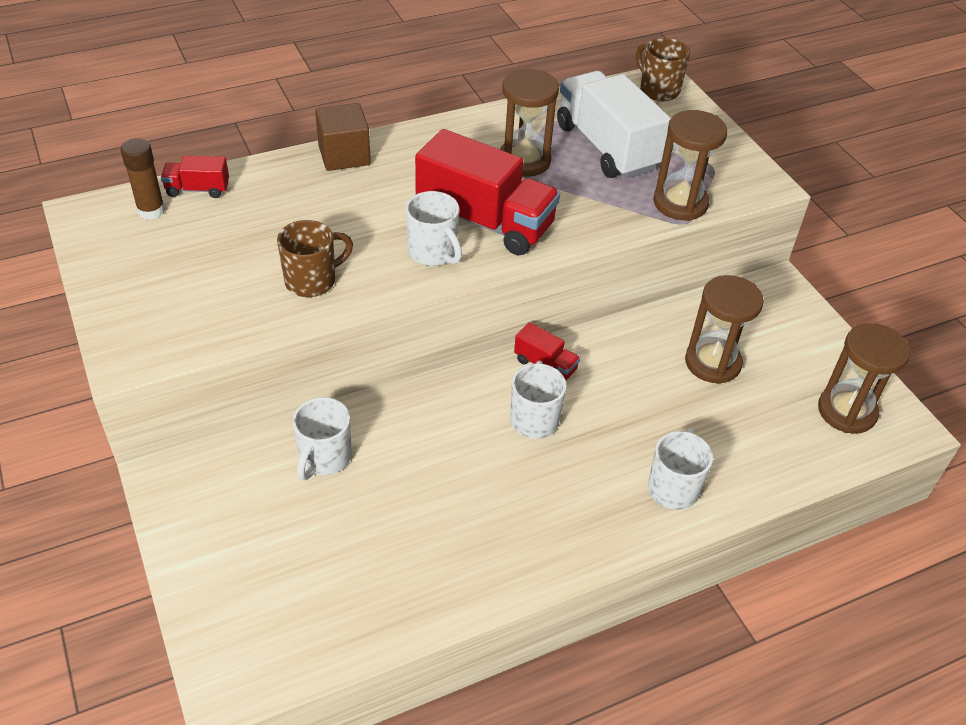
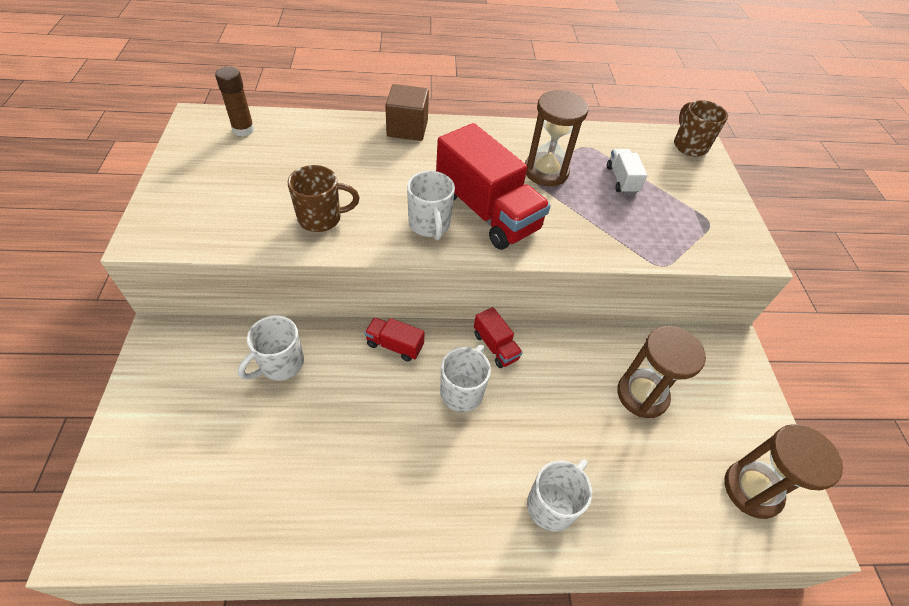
camera: 20 degrees right, 5 degrees up
(198, 189) = (286, 124): red truck -> red truck (394, 345)
(606, 147) = (621, 180): white truck -> white truck, size x0.46
(680, 203) = (664, 246): brown hourglass -> none

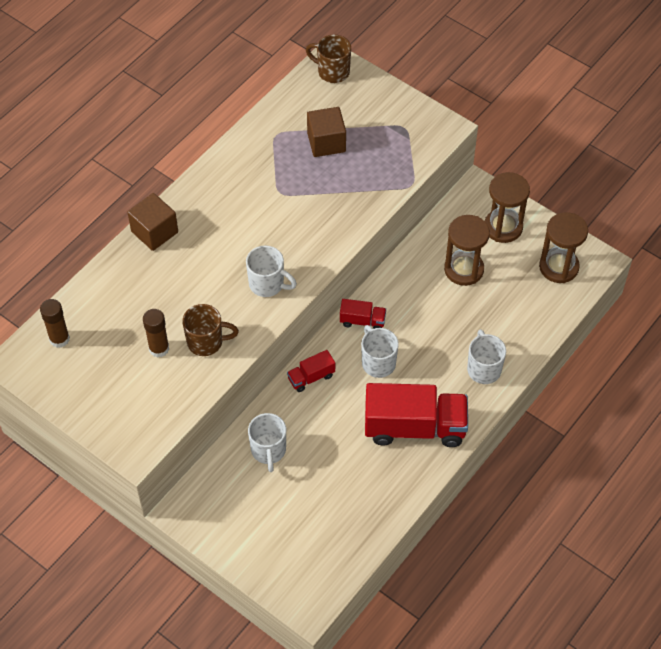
camera: 45 degrees left, 5 degrees up
(285, 191) = (159, 348): none -> brown glue stick
(321, 218) = (206, 342): brown mug -> brown mug turned 60 degrees clockwise
(486, 212) = (284, 244): red truck -> red truck (414, 427)
(546, 172) = (278, 180): brown hourglass -> brown hourglass (503, 227)
(621, 180) = (326, 142): white truck -> brown cube

